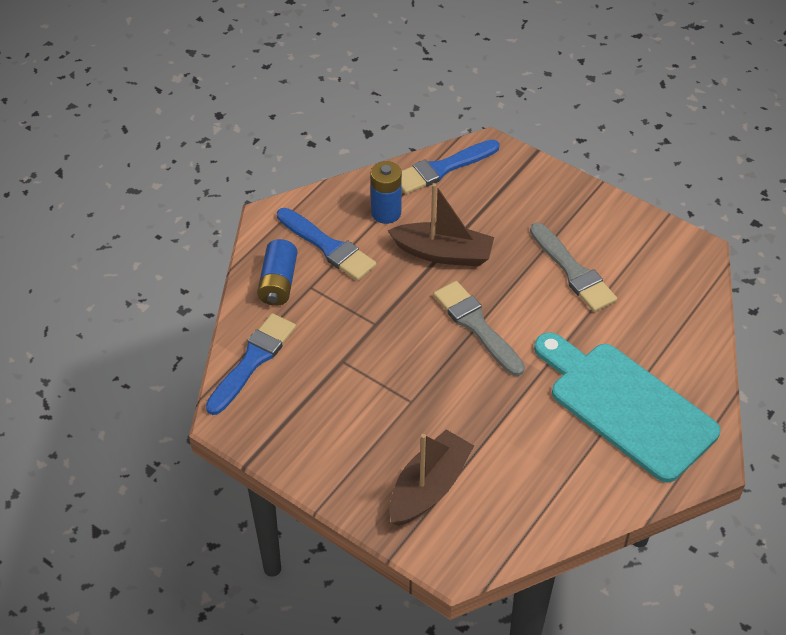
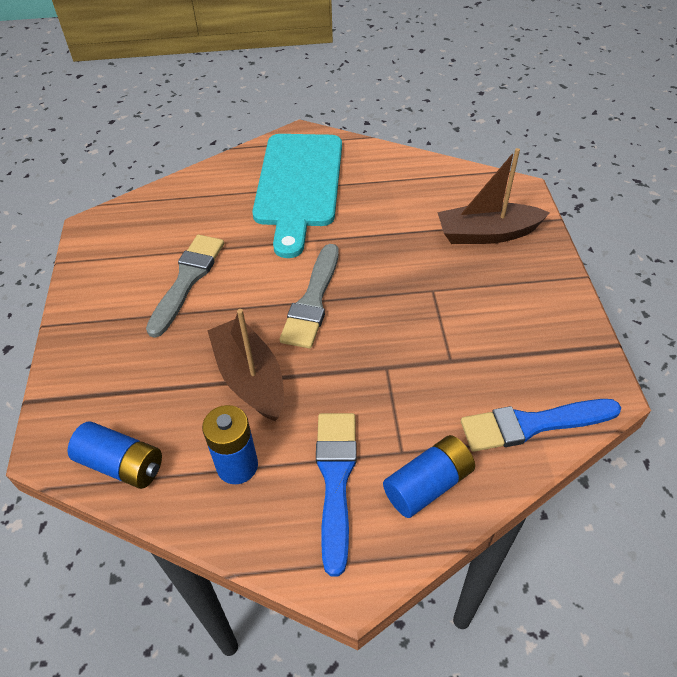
camera: 130 degrees left, 0 degrees up
(442, 168) = (121, 464): blue brush -> blue battery

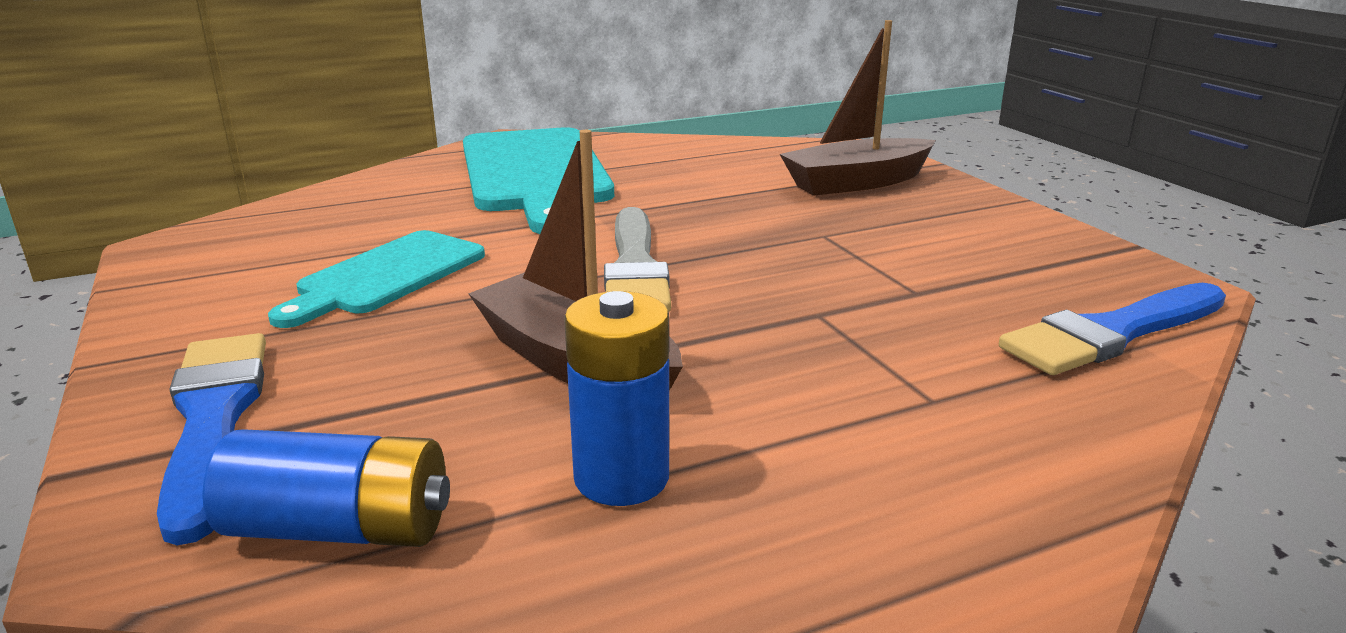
camera: 20 degrees left, 25 degrees down
(187, 280) = (386, 276): grey brush -> turquoise cutting board
(335, 480) = (842, 457): blue brush -> blue brush (214, 420)
(428, 484) = (1019, 429): blue battery -> none

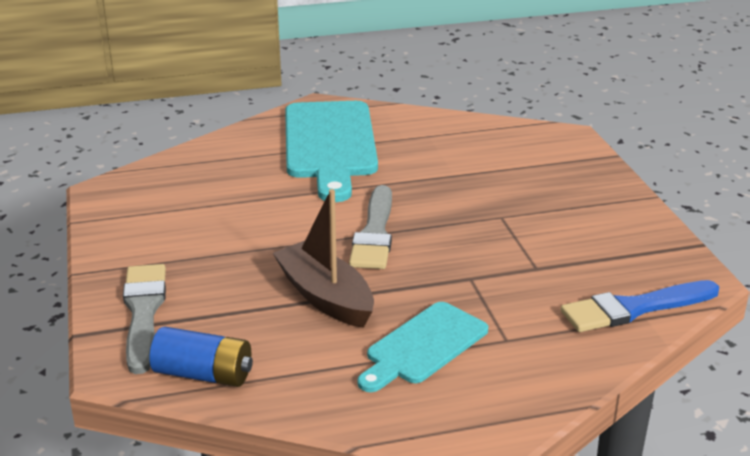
camera: 10 degrees right, 5 degrees up
(214, 420) = (143, 313): blue brush -> grey brush
(386, 276) = (229, 226): turquoise cutting board -> turquoise cutting board (423, 346)
(621, 477) = (333, 364): blue battery -> none
(857, 182) = (545, 170): brown boat -> none

